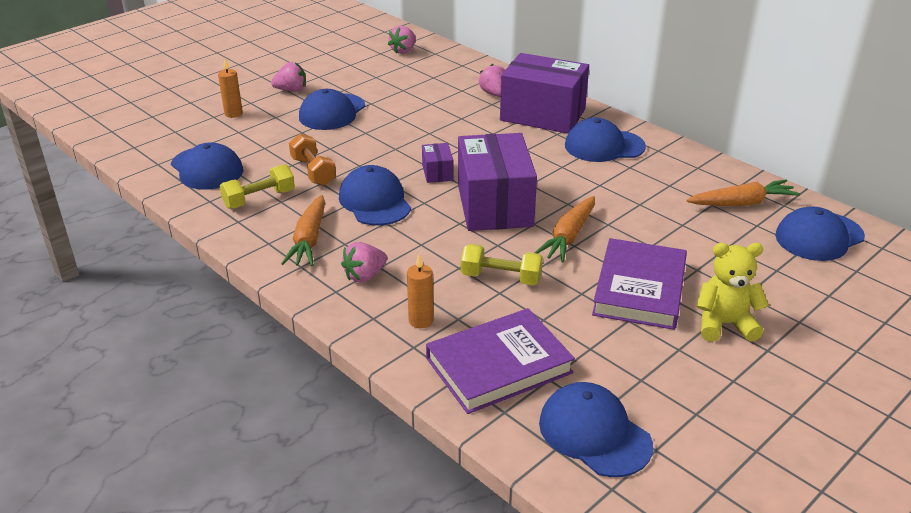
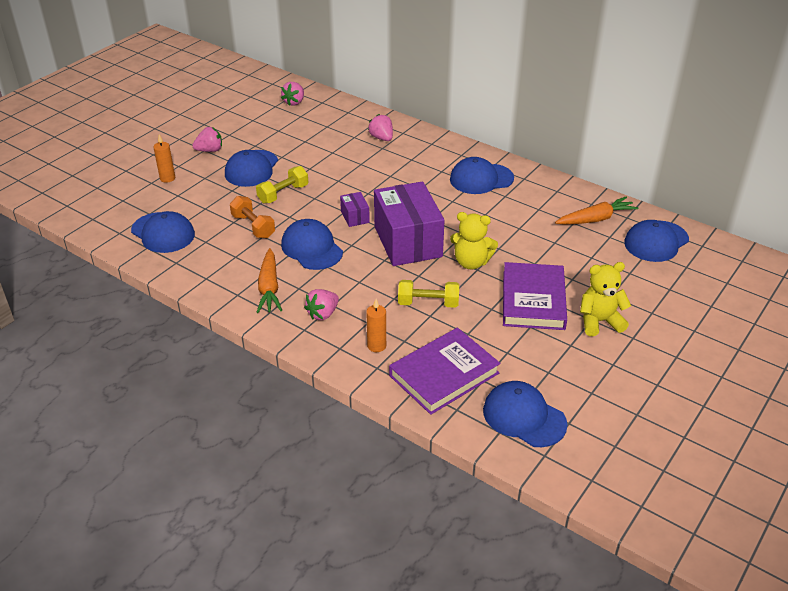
camera: 10 degrees left, 5 degrees up
(259, 199) = (217, 256): yellow dumbbell -> yellow dumbbell (283, 194)
(542, 115) = (426, 154): purple box -> none
(568, 237) = (471, 262): orange carrot -> yellow teddy bear

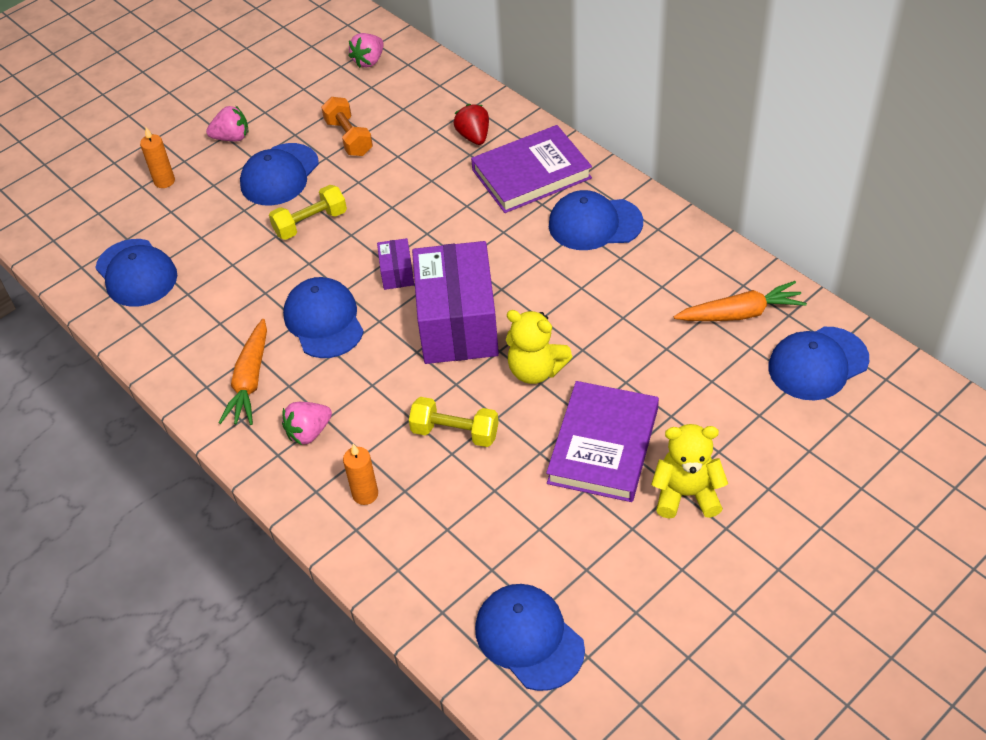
camera: 15 degrees right, 10 degrees up
(253, 226) = (256, 275): orange dumbbell -> orange dumbbell (348, 138)
(381, 138) = (474, 136): pink strawberry -> red strawberry
(444, 374) = (441, 553): purple book -> purple book (531, 174)

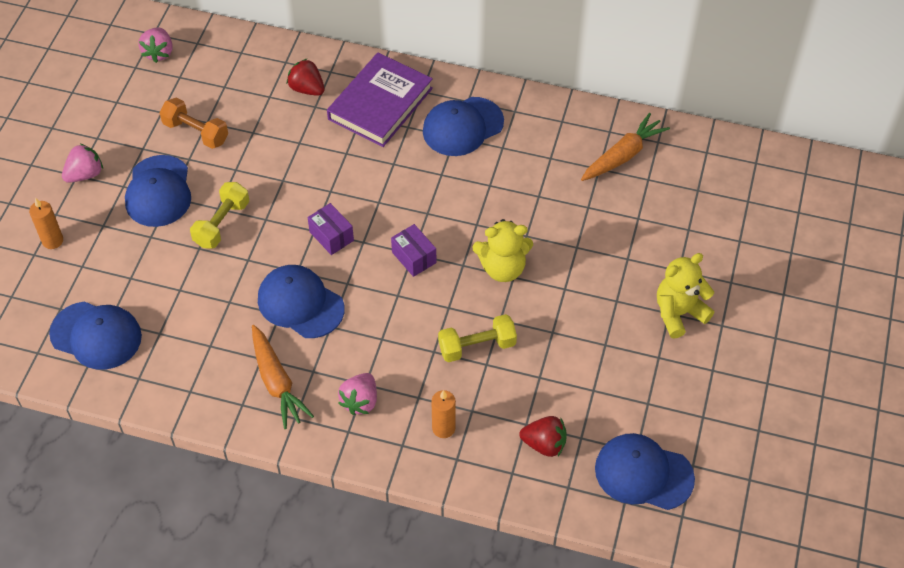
camera: 35 degrees left, 5 degrees up
(450, 557) = (544, 444): none -> red strawberry
(458, 324) = (414, 257): purple box -> purple box, size x0.43
(603, 445) = (595, 304): purple book -> none
(818, 363) = (703, 171): blue cap -> none

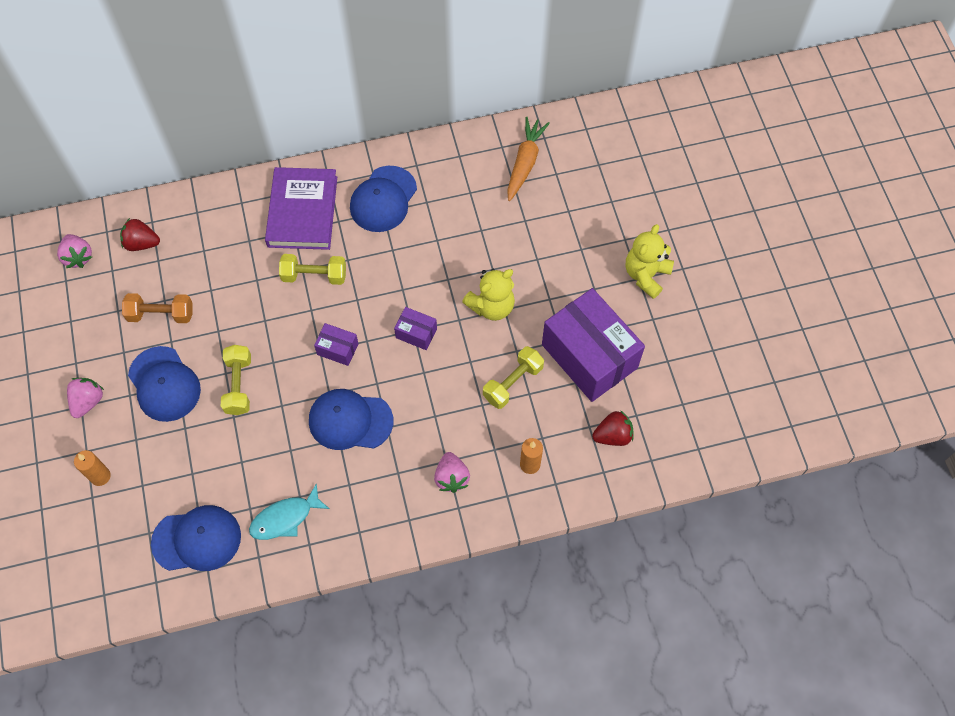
camera: 30 degrees left, 10 degrees up
(184, 357) = (285, 518): none -> turquoise fish
(277, 382) = (375, 498): orange carrot -> none
(307, 89) = (231, 228): red strawberry -> red strawberry (141, 243)
(353, 163) = (314, 276): none -> yellow dumbbell
(569, 360) = (589, 356): none -> purple box
(643, 473) = (698, 419): blue cap -> none

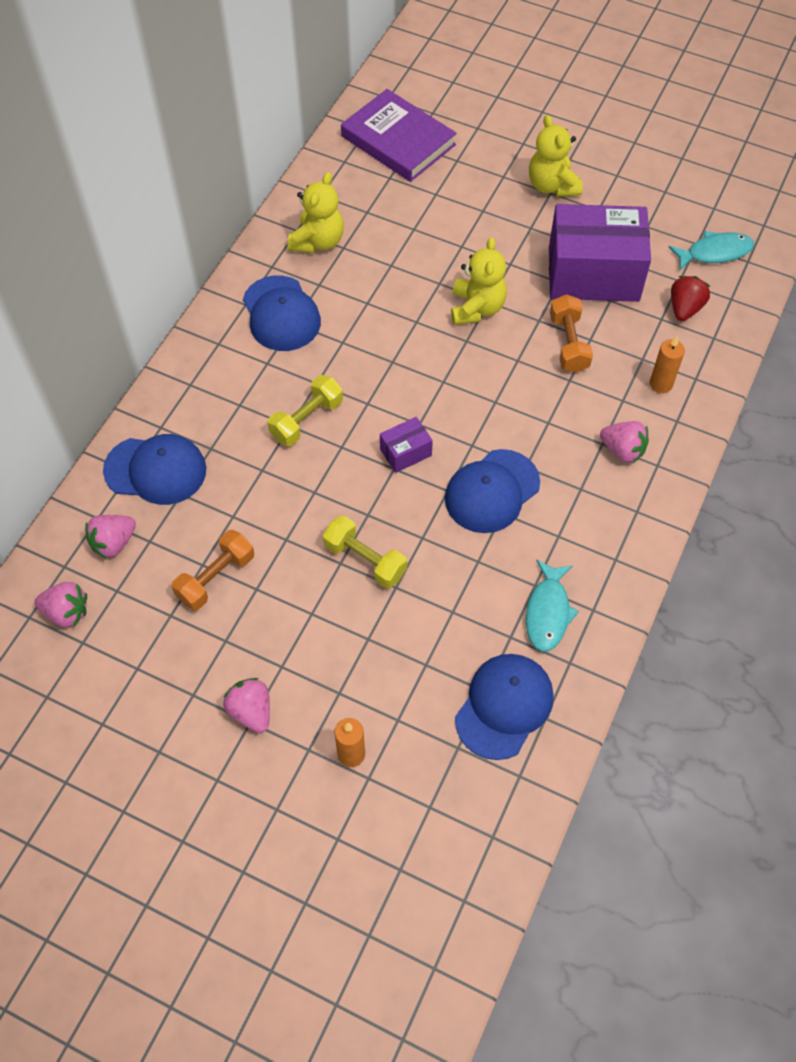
camera: 50 degrees left, 5 degrees down
(141, 243) = (113, 543): red strawberry -> pink strawberry
(164, 384) = (300, 625): blue cap -> blue cap (155, 470)
(302, 211) = (226, 384): purple book -> purple book (398, 140)
(416, 333) = (449, 381): purple box -> none
(461, 174) = (318, 241): none -> yellow teddy bear
(512, 382) = (568, 343): yellow dumbbell -> orange dumbbell
(525, 163) = (355, 190): orange carrot -> none
(685, 421) = (715, 252): none -> turquoise fish

